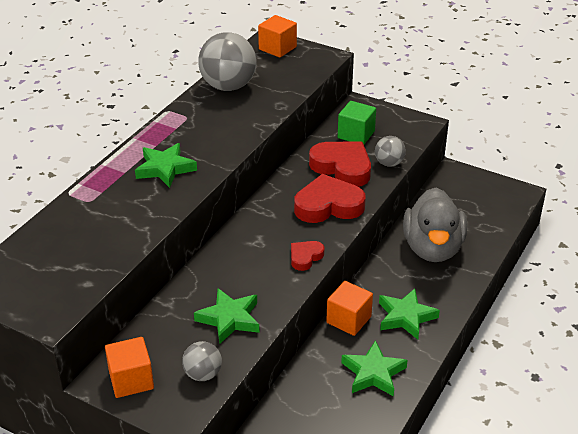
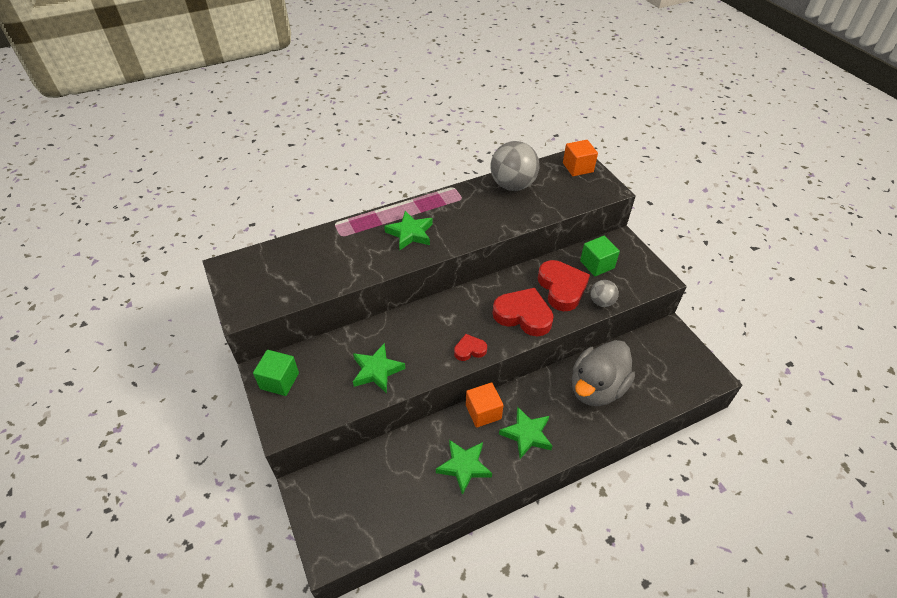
camera: 35 degrees right, 10 degrees up
(131, 380) = (279, 381): orange cube -> green cube
(203, 374) = (323, 404): grey ball -> none

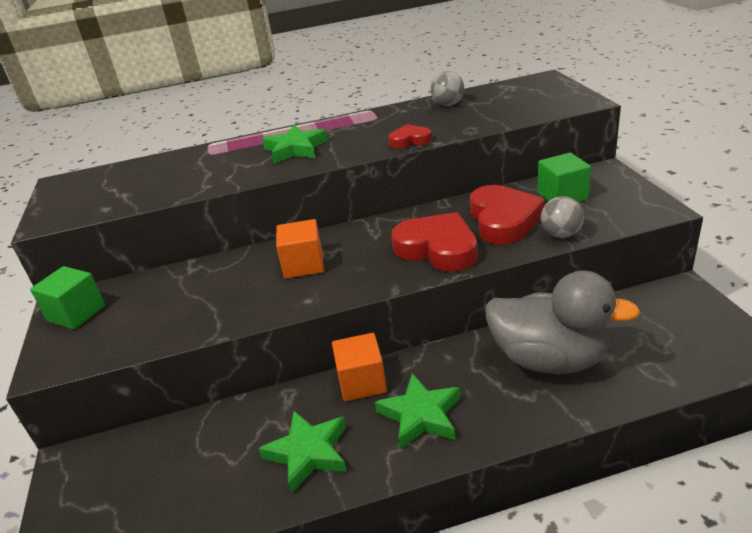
camera: 15 degrees right, 15 degrees down
(377, 370) = (207, 305): green star -> none
(469, 350) = (346, 285): red heart -> red heart (410, 140)
(512, 185) = (448, 104): grey ball -> grey ball, size x0.52
(578, 167) = (542, 86): orange cube -> orange cube (303, 265)
(596, 388) = (549, 359): grey duck -> grey duck turned 120 degrees counterclockwise

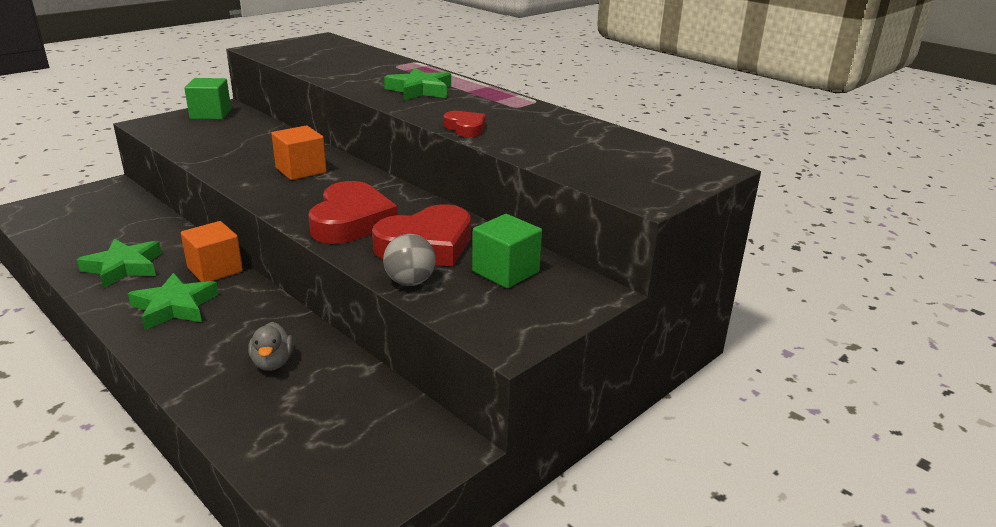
camera: 55 degrees right, 5 degrees down
(448, 104) = (578, 130): grey ball -> none
(549, 359) = (272, 363): grey duck -> grey duck, size x0.42

